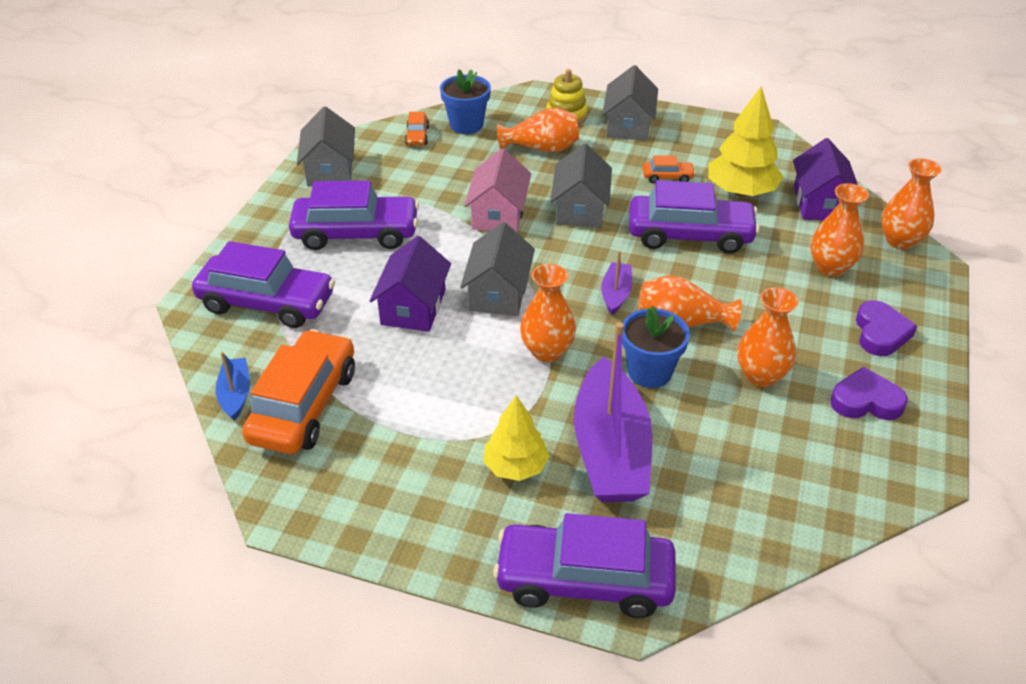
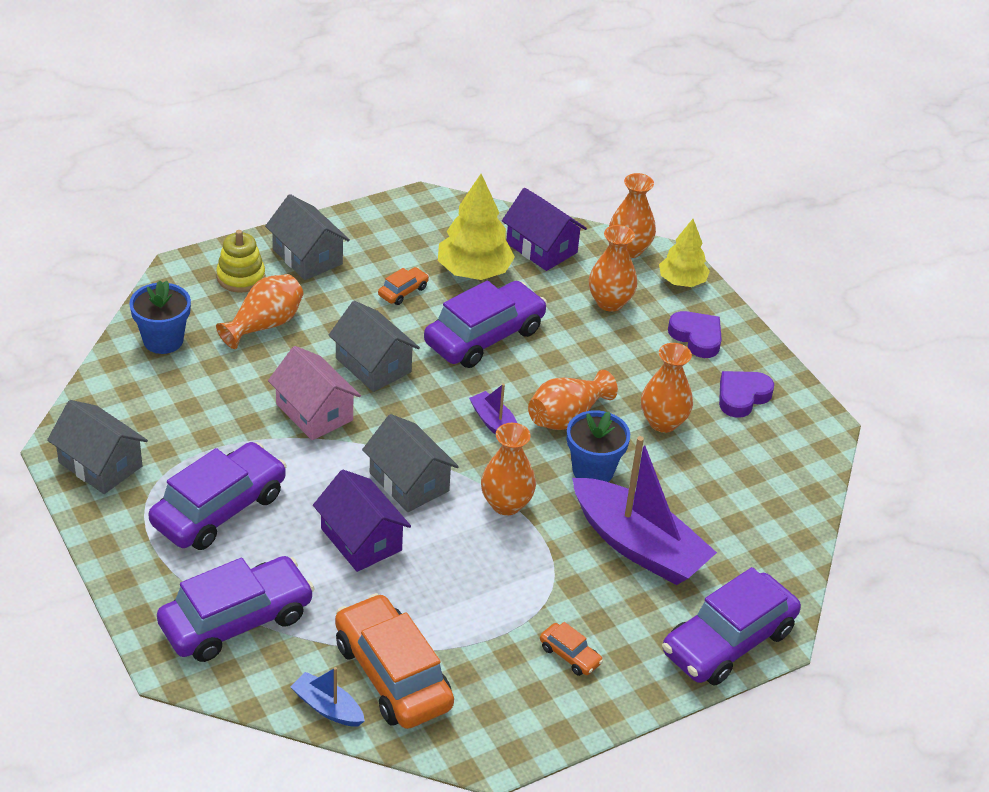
camera: 50 degrees left, 0 degrees up
(417, 136) = (133, 379): orange car -> orange car (570, 655)
(516, 466) = (596, 603): yellow tree -> yellow tree (682, 281)

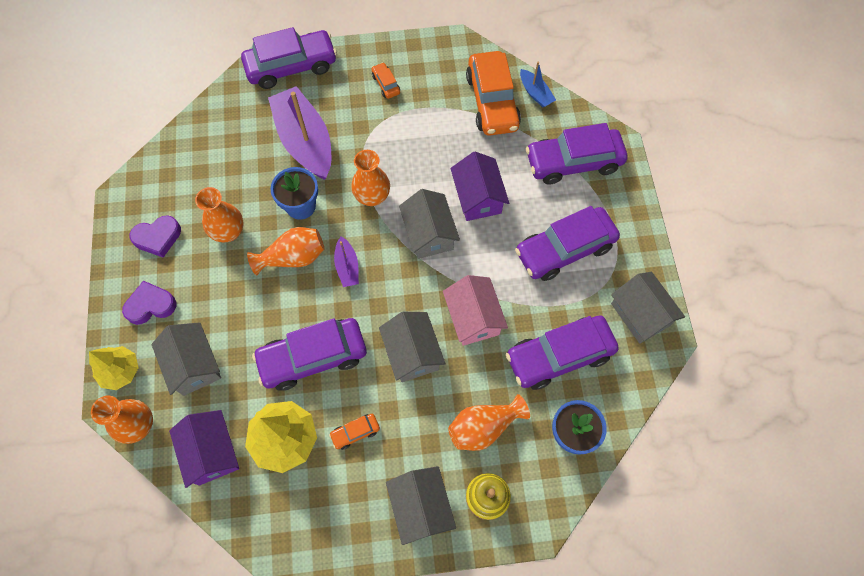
camera: 155 degrees left, 25 degrees up
(195, 401) = (559, 356): none -> purple car
(610, 302) = (193, 365): orange vase -> grey house
(696, 337) = (151, 305): purple heart -> purple heart turned 90 degrees clockwise

